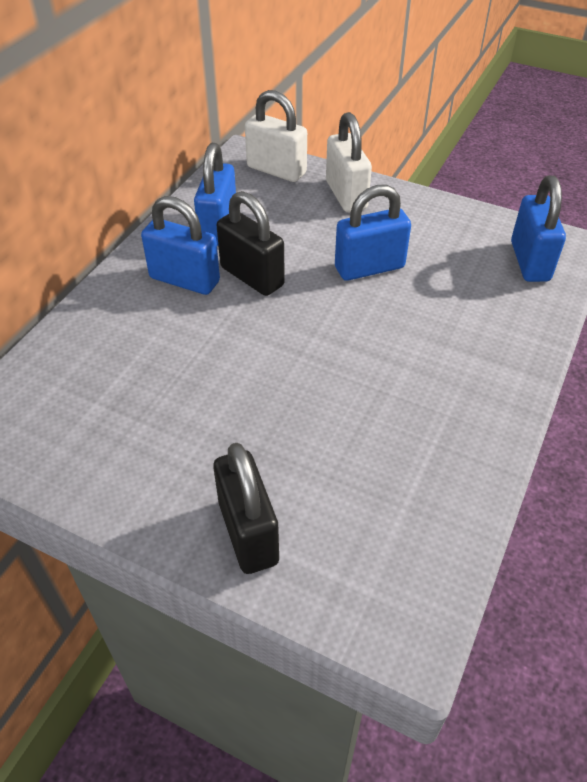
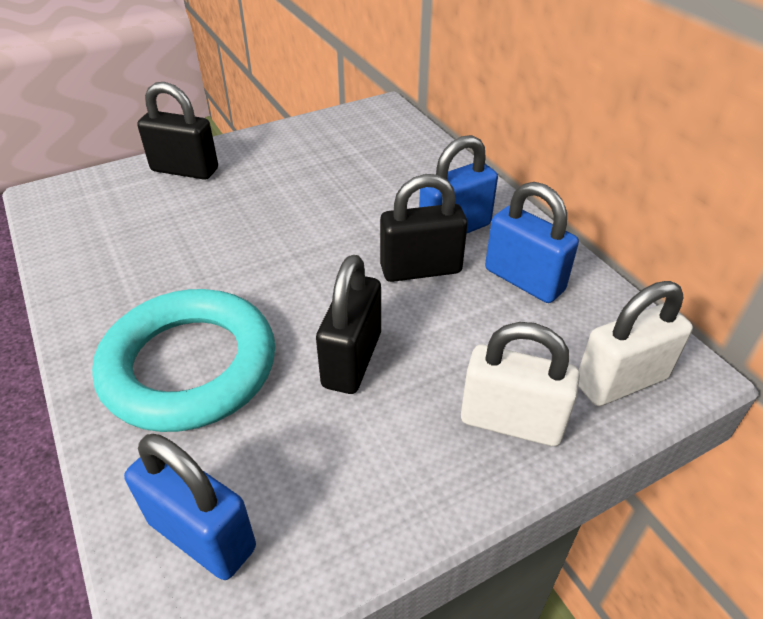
camera: 125 degrees right, 5 degrees down
(369, 268) = (352, 360): blue padlock -> black padlock
(458, 335) = (189, 366): none -> turquoise ring

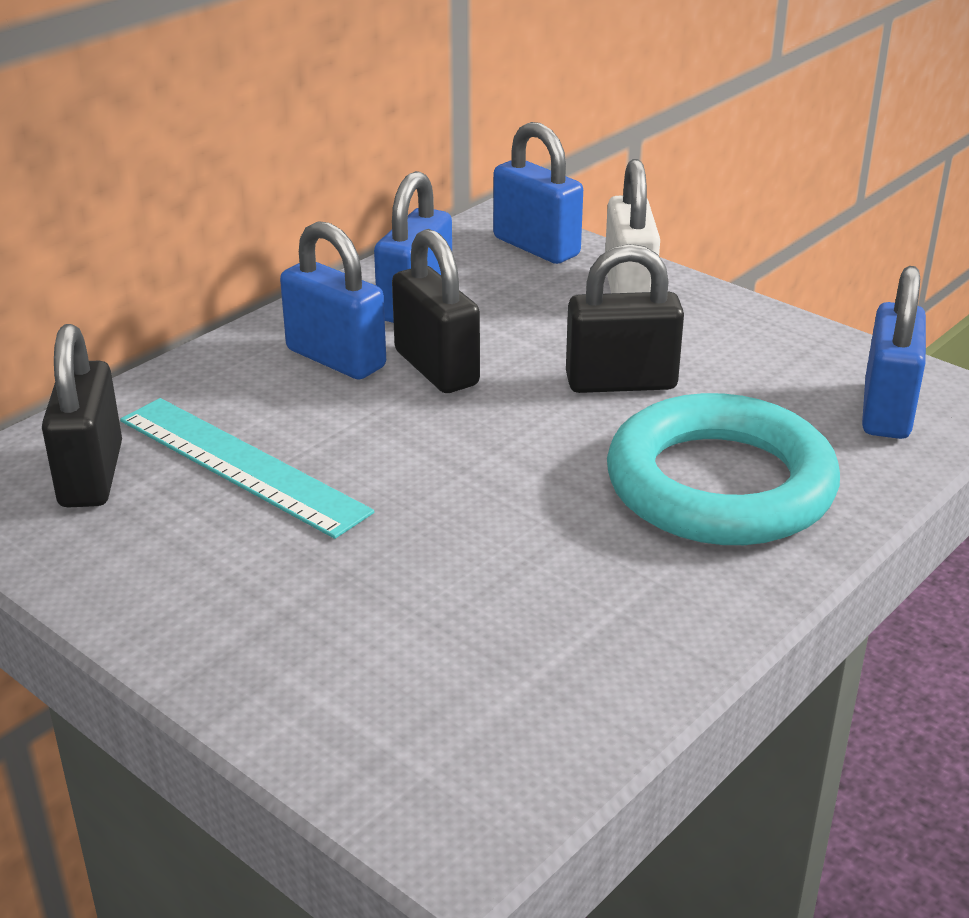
camera: 110 degrees left, 10 degrees down
(185, 170) = (282, 665): black padlock -> black padlock (91, 475)
(351, 180) = (242, 465): none -> turquoise ruler
(621, 381) = (536, 247): white padlock -> blue padlock

